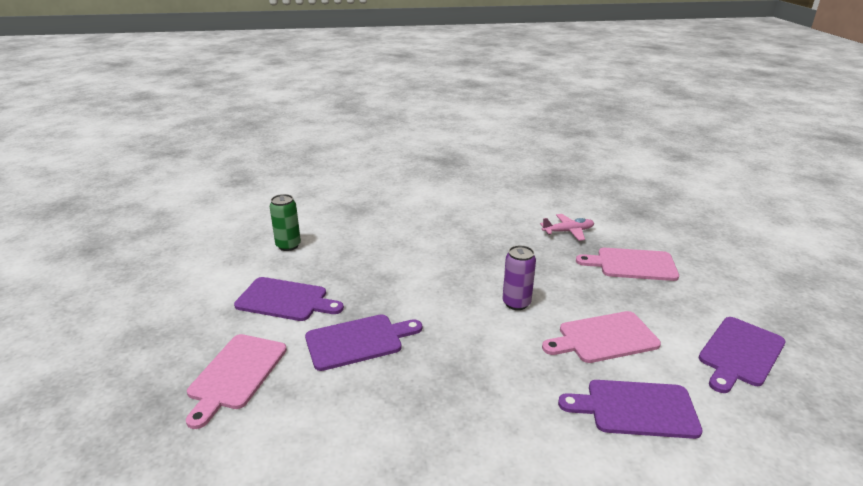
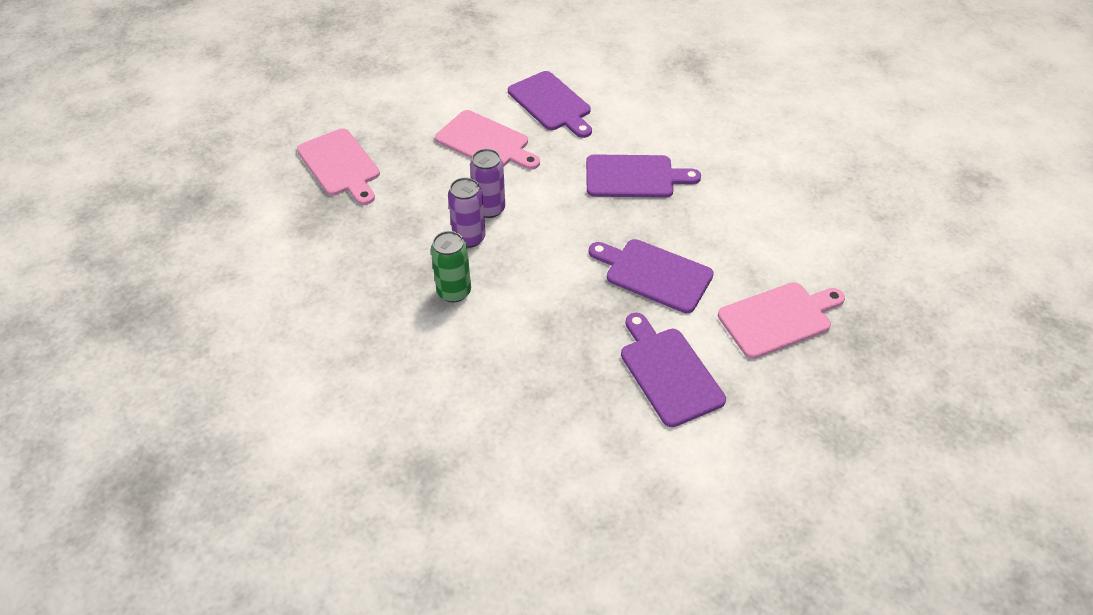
camera: 130 degrees left, 20 degrees up
(288, 246) = (583, 467): green can -> green can (454, 292)
(496, 283) = (469, 238): none -> purple can
(568, 231) = (303, 234): pink plane -> none
(740, 353) = (432, 77): purple cutting board -> purple cutting board (634, 177)

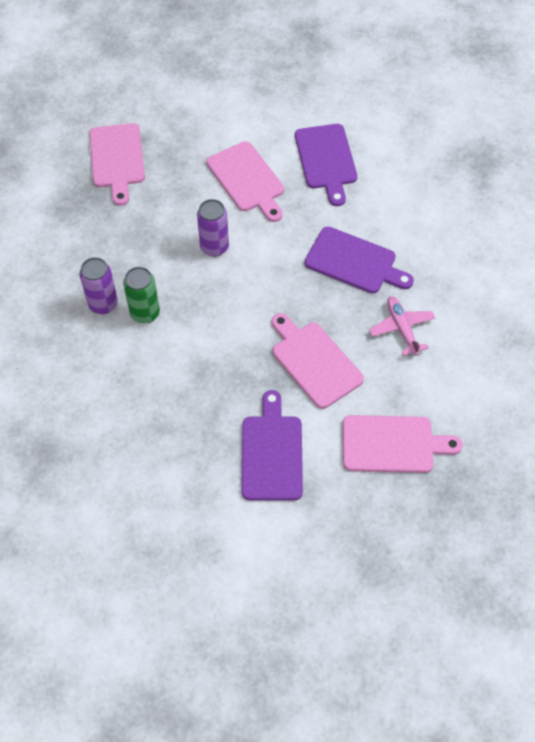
camera: 25 degrees right, 10 degrees up
(469, 238) = (183, 268): purple can -> purple can (103, 304)
(654, 274) = (314, 362): purple cutting board -> pink cutting board
(716, 216) = (401, 328): none -> pink plane

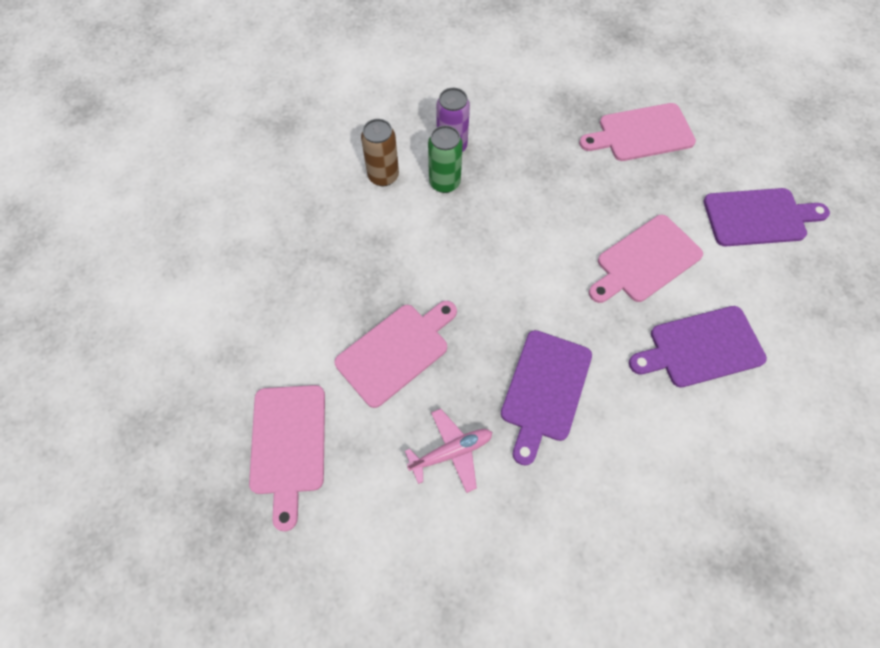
camera: 85 degrees right, 5 degrees up
(128, 363) = (383, 176): none -> brown can
(214, 247) = (540, 236): purple can -> none
(271, 453) = (280, 315): purple cutting board -> purple cutting board (758, 217)

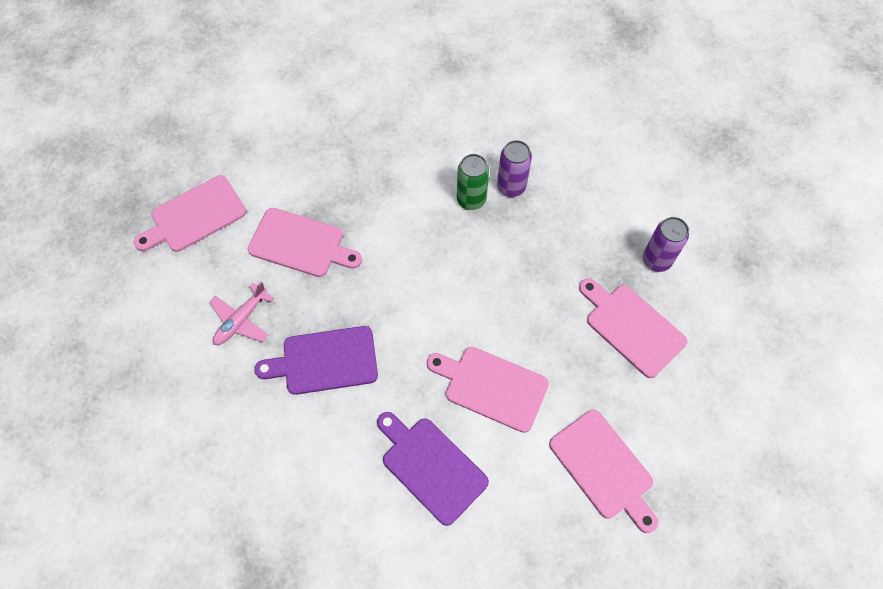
camera: 60 degrees right, 0 degrees up
(383, 176) = (448, 155): brown can -> none
(451, 452) = (241, 320): pink plane -> pink plane turned 90 degrees clockwise
(589, 86) = (656, 260): none -> purple can
(758, 217) = (604, 467): purple cutting board -> pink cutting board

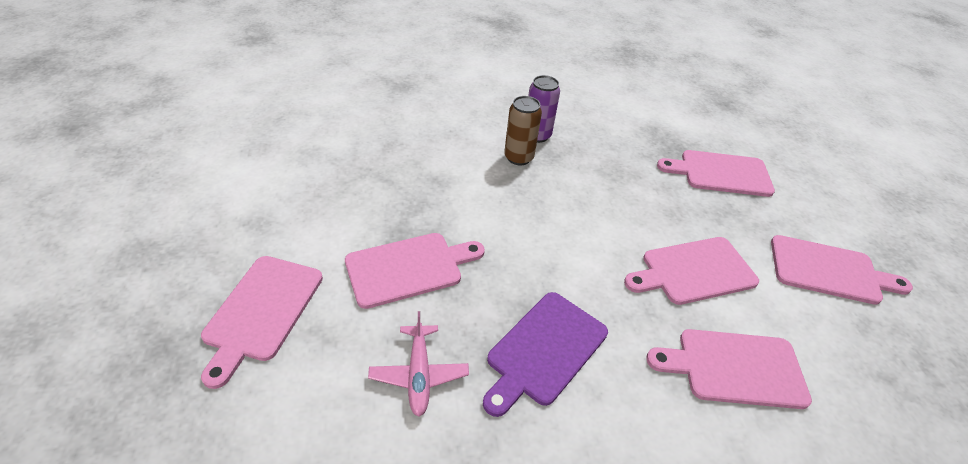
camera: 45 degrees left, 20 degrees down
(431, 467) = (735, 368): purple cutting board -> pink cutting board
(471, 200) = (518, 157): green can -> brown can
(656, 260) = (680, 128): purple can -> none

